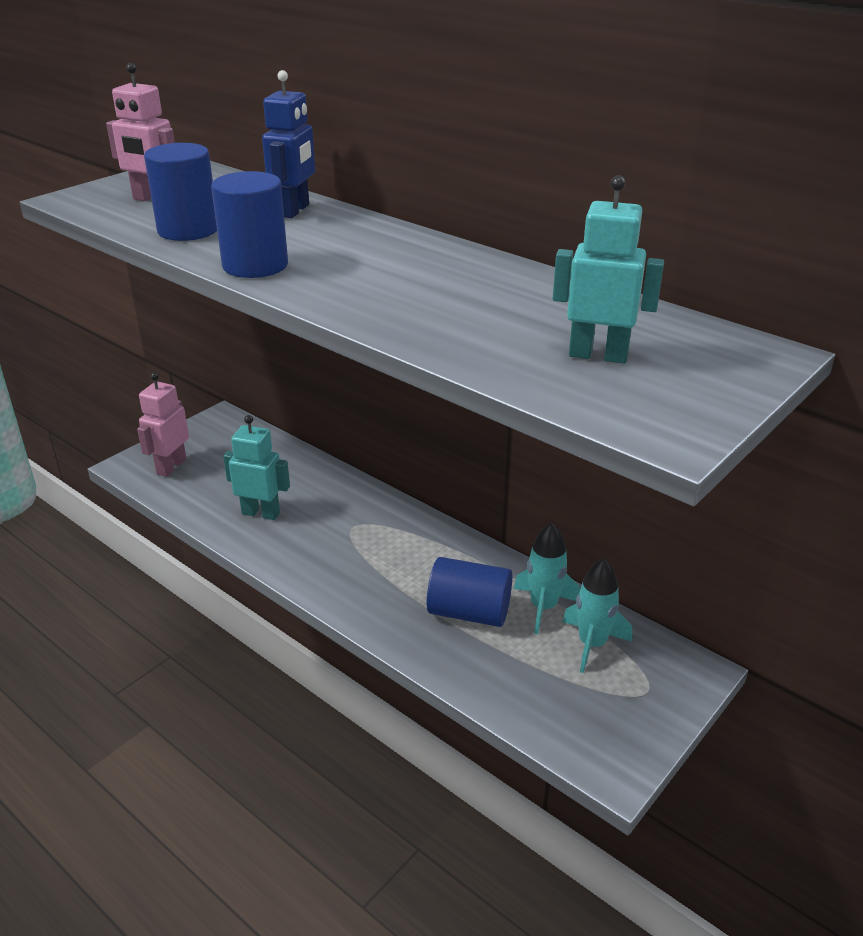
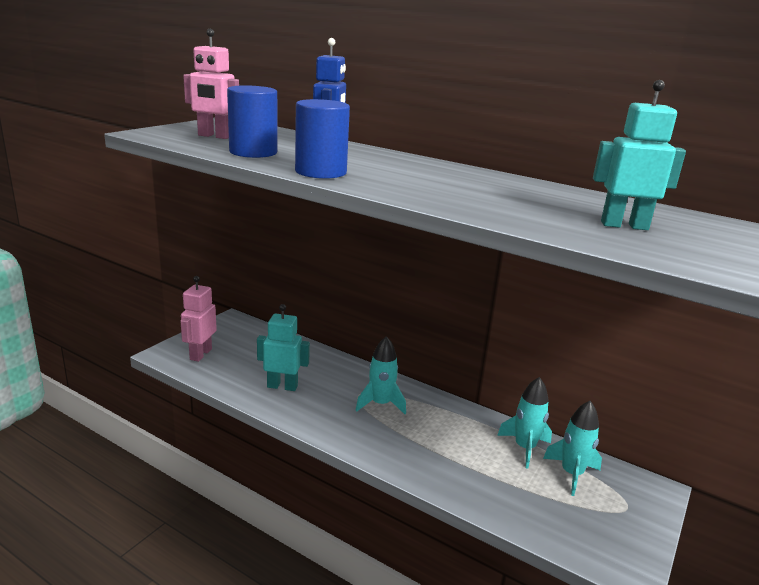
camera: 10 degrees left, 10 degrees down
(377, 541) = (380, 404): none -> turquoise rocket
(469, 612) = (470, 454): blue cylinder -> none

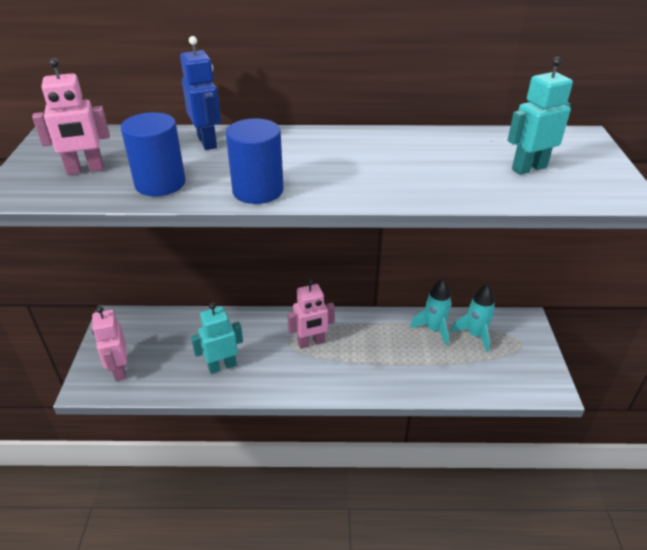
camera: 30 degrees left, 15 degrees up
(380, 404) = (311, 343): turquoise rocket -> pink robot

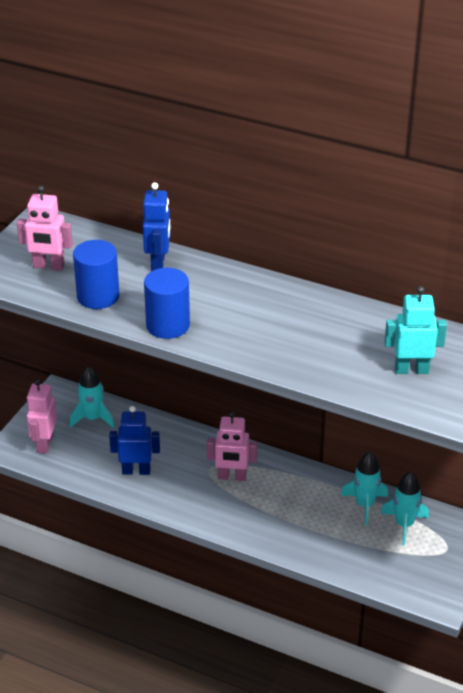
camera: 25 degrees right, 0 degrees up
(157, 332) = (93, 418): none -> turquoise rocket
(222, 366) = (136, 471): turquoise robot -> blue robot

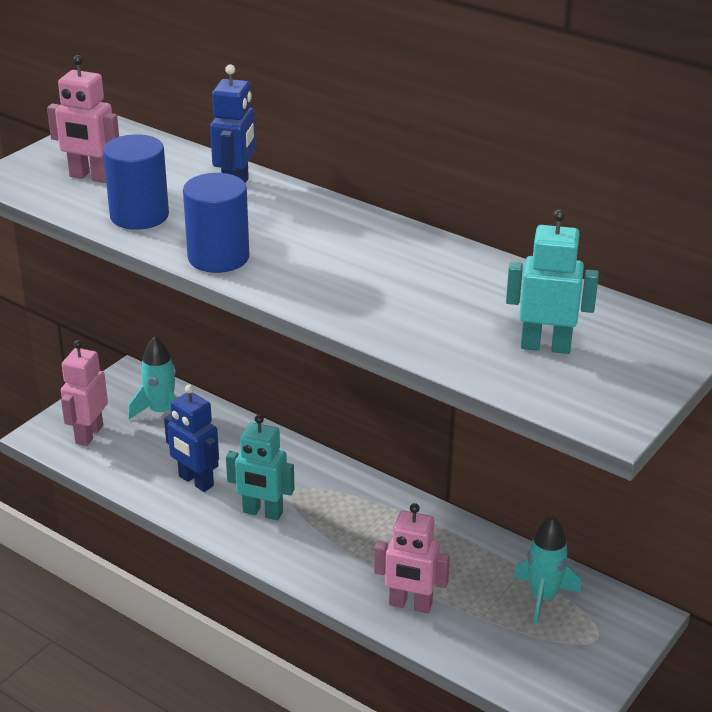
camera: 10 degrees right, 5 degrees down
(136, 471) = (195, 481): blue robot -> blue robot turned 150 degrees counterclockwise
(192, 488) = (262, 512): none -> turquoise robot
(232, 477) = (320, 505): pink robot -> pink robot (410, 605)
(364, 505) = (493, 564): turquoise rocket -> none

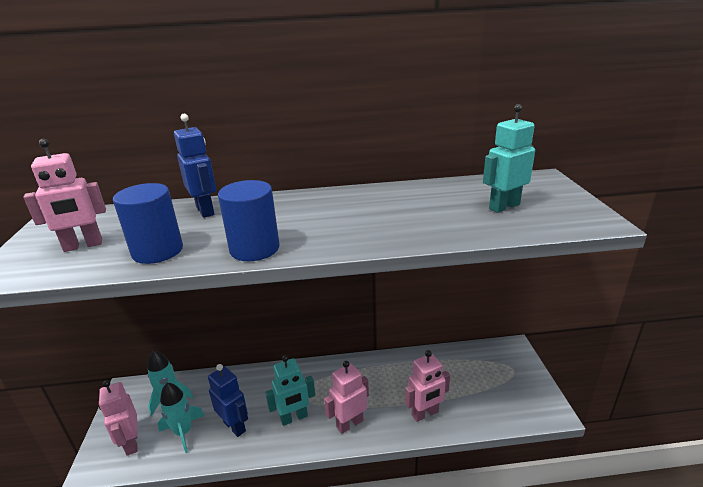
camera: 40 degrees left, 5 degrees down
(195, 481) = (235, 426): blue robot -> blue robot turned 135 degrees counterclockwise
(313, 557) = (349, 424): none -> pink robot
(543, 597) = (470, 366): turquoise rocket -> turquoise rocket (183, 432)

